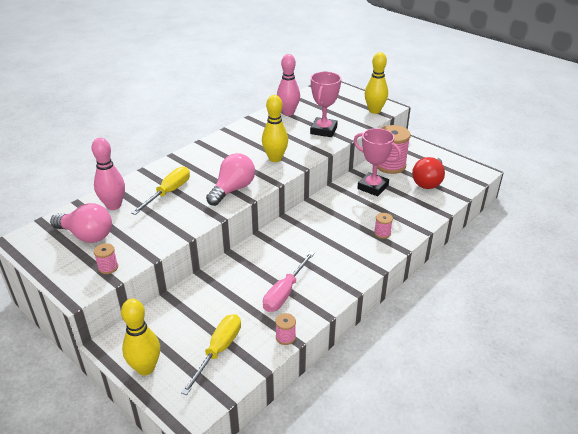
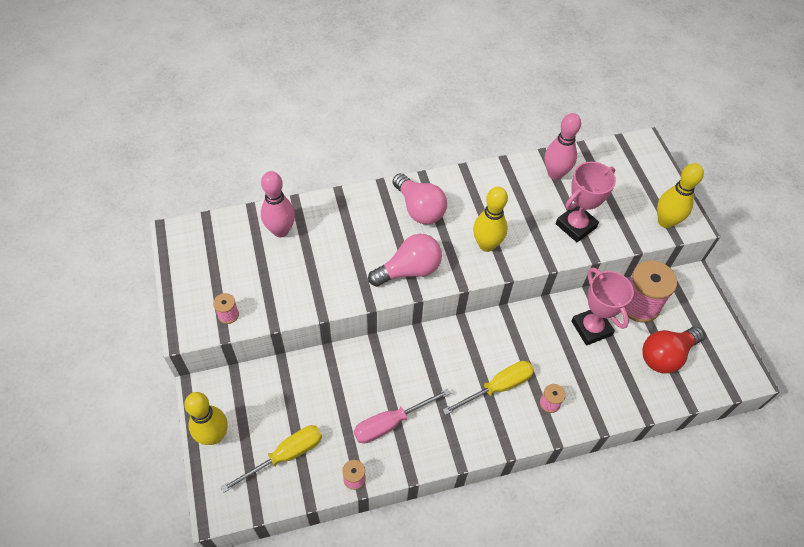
camera: 30 degrees right, 20 degrees up
(86, 235) = (234, 260): pink light bulb -> pink light bulb (419, 209)
(168, 192) = (343, 239): yellow screwdriver -> yellow screwdriver (498, 387)

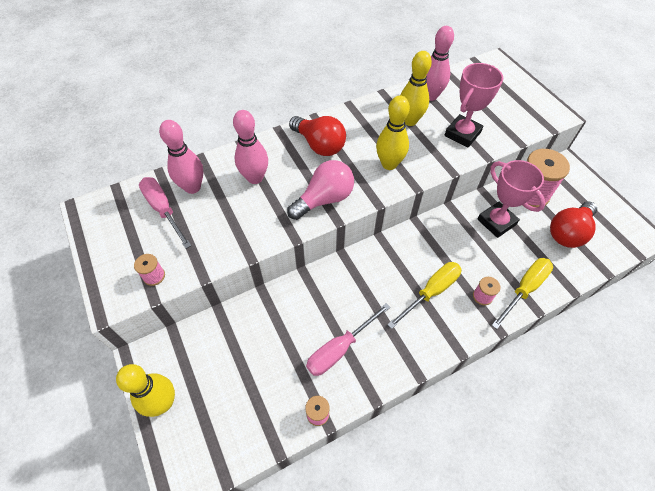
camera: 10 degrees left, 0 degrees up
(248, 249) = (163, 210): none -> pink screwdriver
(285, 456) = (242, 406): yellow screwdriver -> yellow screwdriver (524, 289)
(345, 233) = (255, 178): none -> pink bowling pin
(419, 209) = (319, 145): pink light bulb -> red light bulb
(665, 222) = (537, 117): yellow bowling pin -> yellow bowling pin (409, 121)

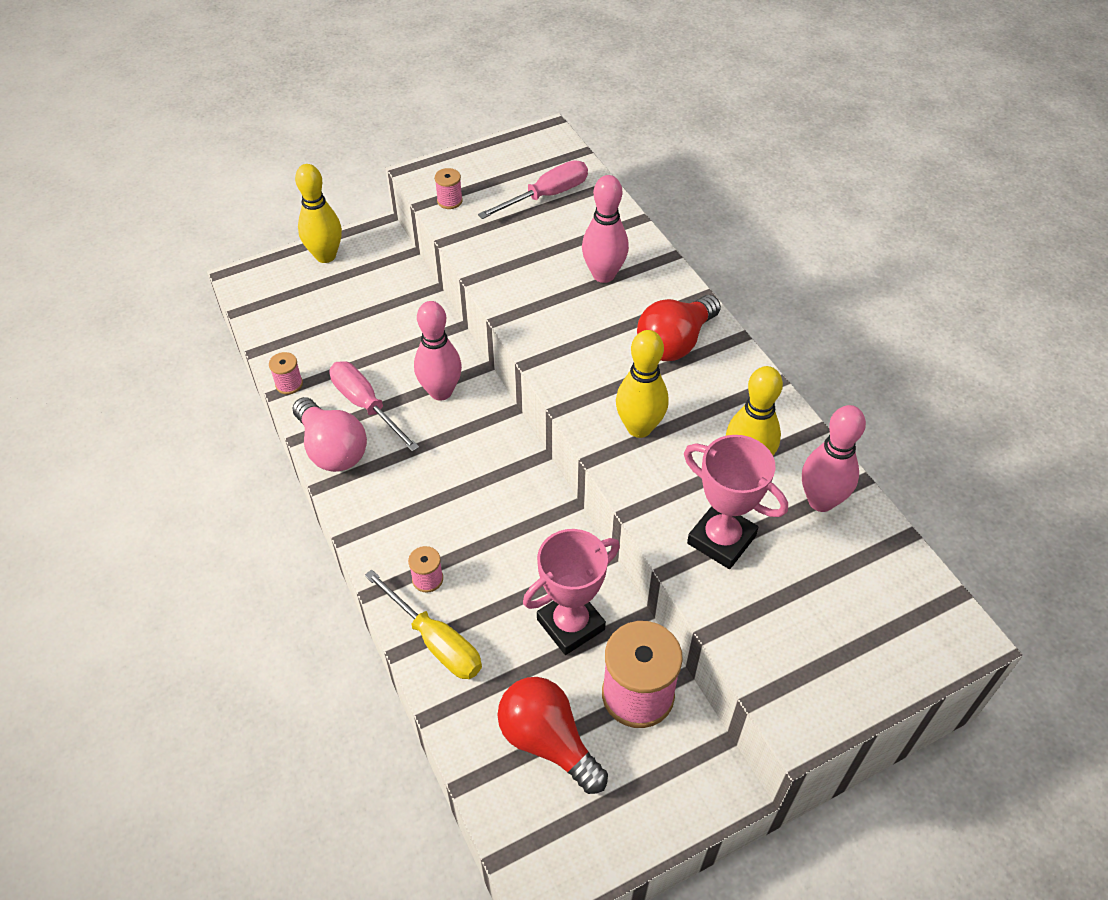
camera: 90 degrees right, 5 degrees down
(192, 187) = (584, 217): pink bowling pin -> pink bowling pin (441, 391)
(324, 199) = (565, 349): pink light bulb -> pink light bulb (332, 449)
(431, 292) = (440, 513): yellow screwdriver -> none

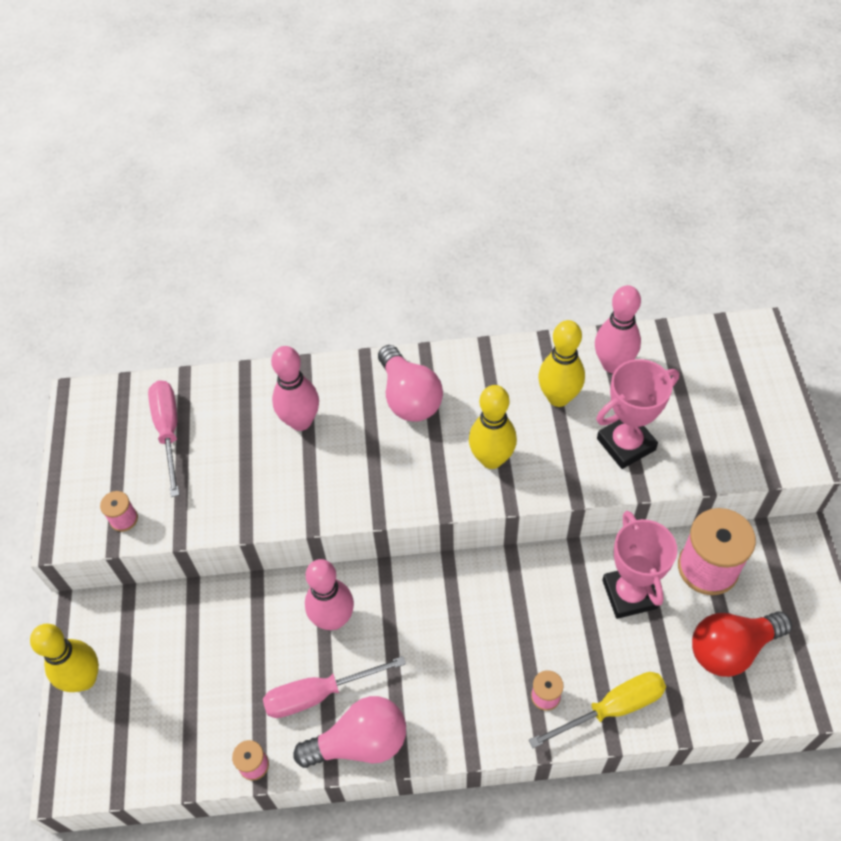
camera: 65 degrees left, 5 degrees up
(675, 342) = (409, 397): red light bulb -> pink light bulb

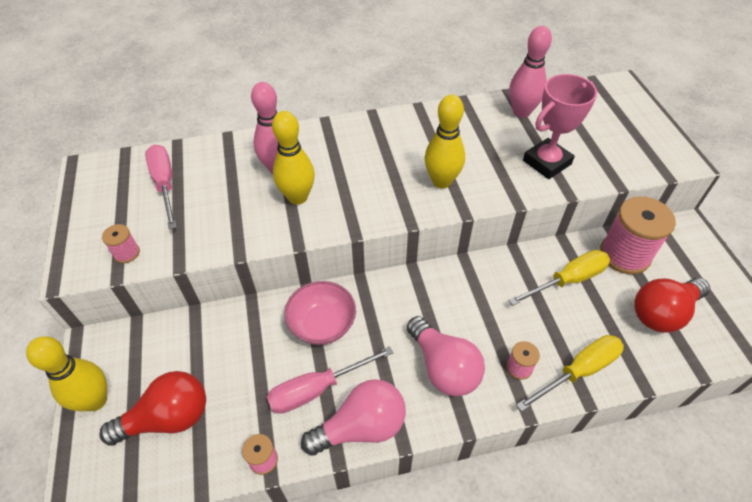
camera: 10 degrees left, 5 degrees down
(159, 708) = (168, 418): none -> red light bulb
(333, 619) = (322, 325): pink bowling pin -> pink bowl
(409, 397) = (366, 145): pink light bulb -> pink light bulb (443, 367)
(558, 397) = (485, 136): yellow bowling pin -> yellow bowling pin (297, 197)
(629, 594) = (568, 280): pink trophy -> yellow screwdriver

